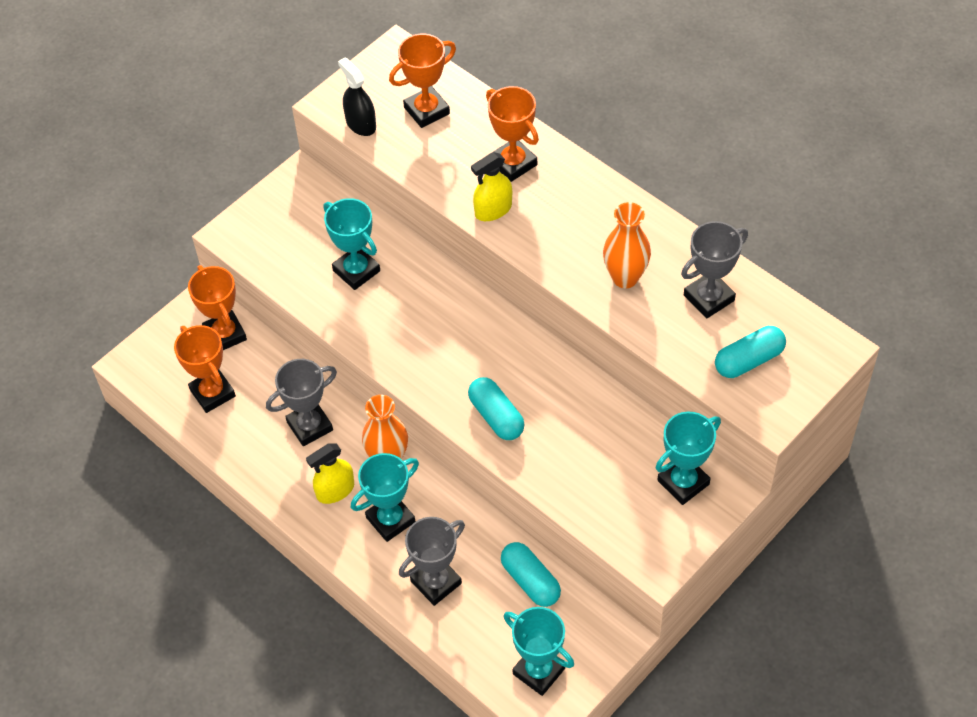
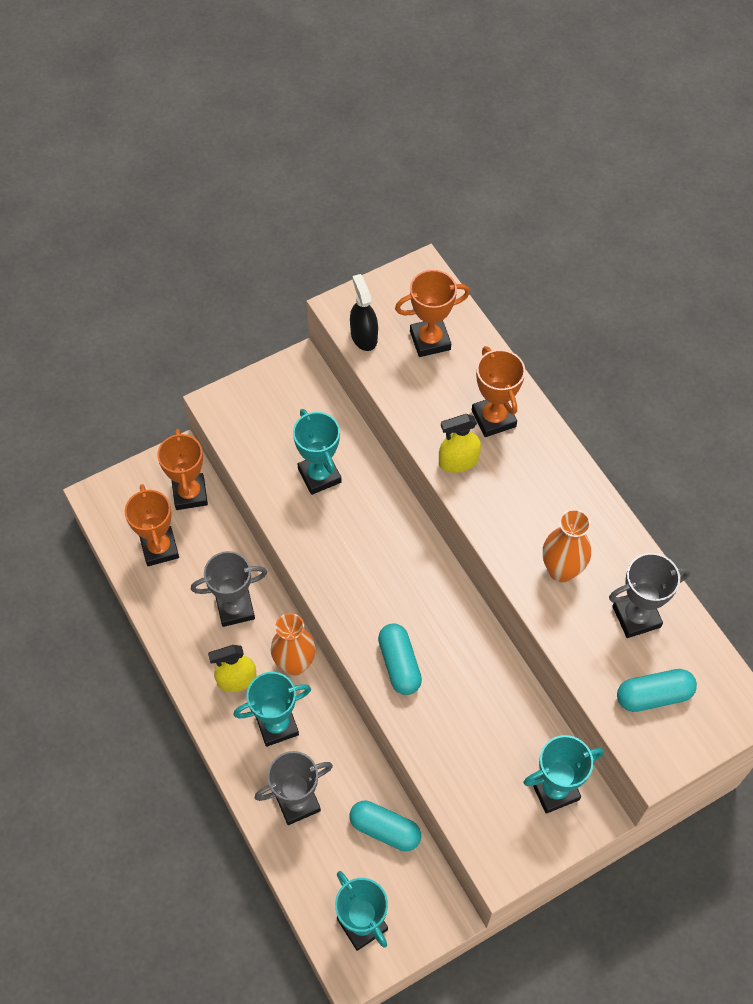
camera: 15 degrees right, 5 degrees up
(530, 581) = (385, 829): turquoise capsule -> turquoise capsule turned 45 degrees counterclockwise

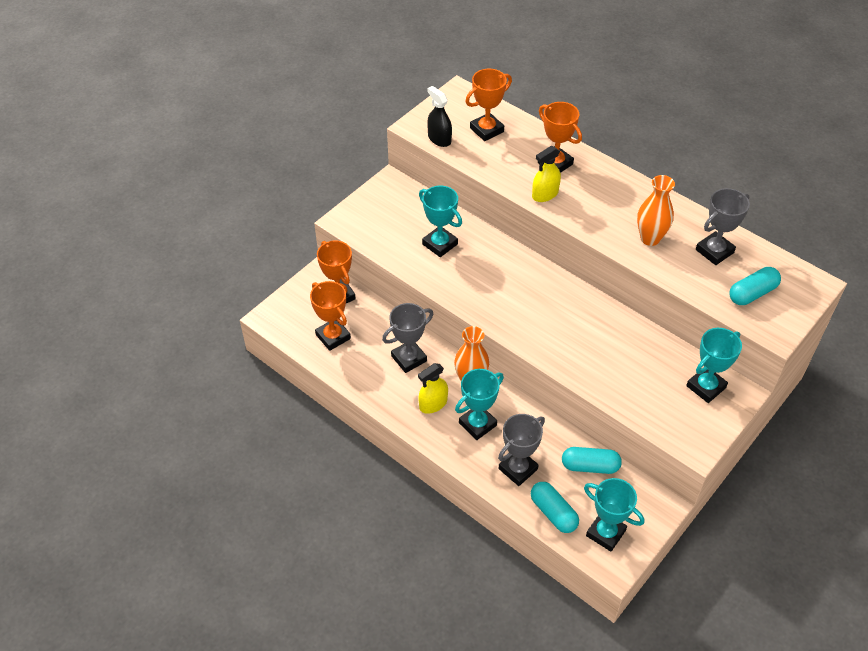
camera: 20 degrees left, 10 degrees down
(399, 664) = (557, 343): turquoise capsule -> turquoise capsule (553, 513)

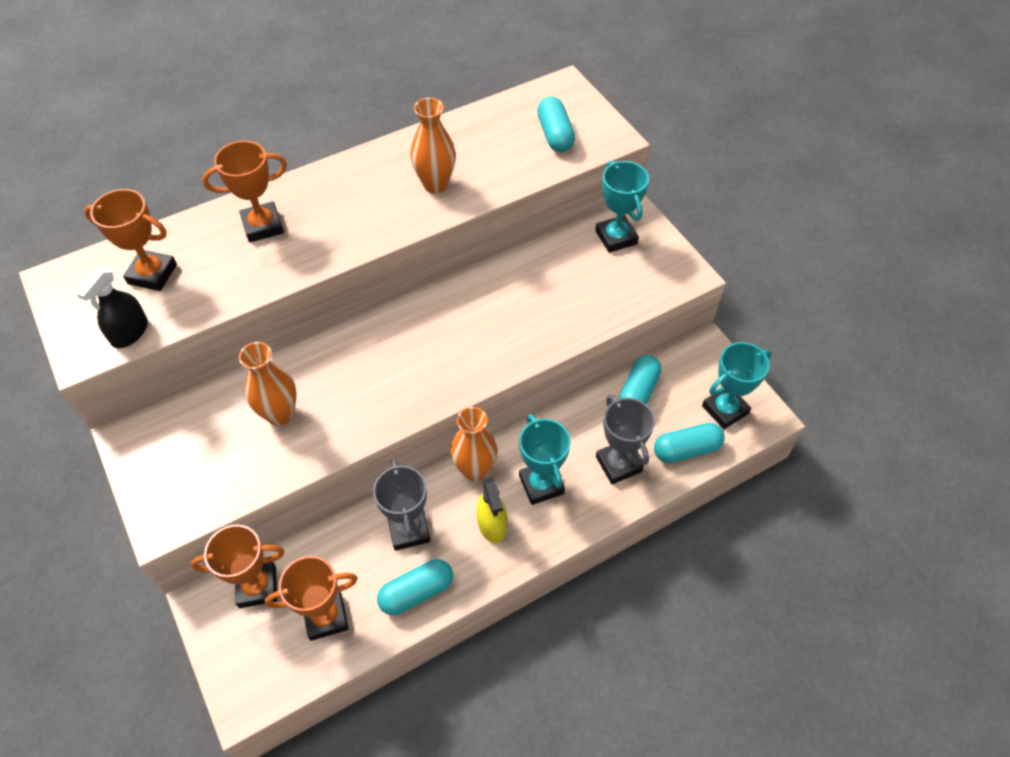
camera: 70 degrees left, 5 degrees up
(367, 377) = (416, 592): none -> turquoise capsule
(439, 139) = (130, 332): black spray bottle -> black spray bottle turned 45 degrees counterclockwise
(440, 244) = (280, 414): turquoise trophy -> orange vase
(486, 130) = (152, 274): orange trophy -> orange trophy turned 60 degrees counterclockwise
(545, 194) = (308, 254): yellow spray bottle -> none
(714, 251) = (483, 140): grey trophy -> none

